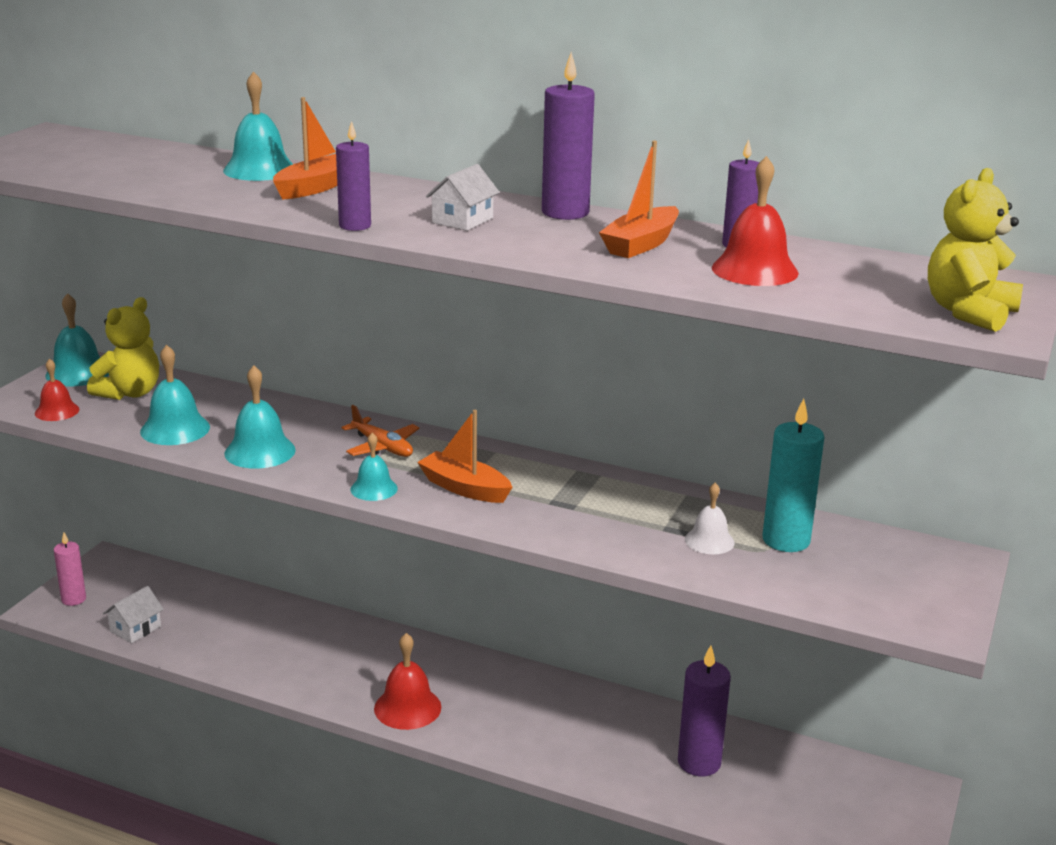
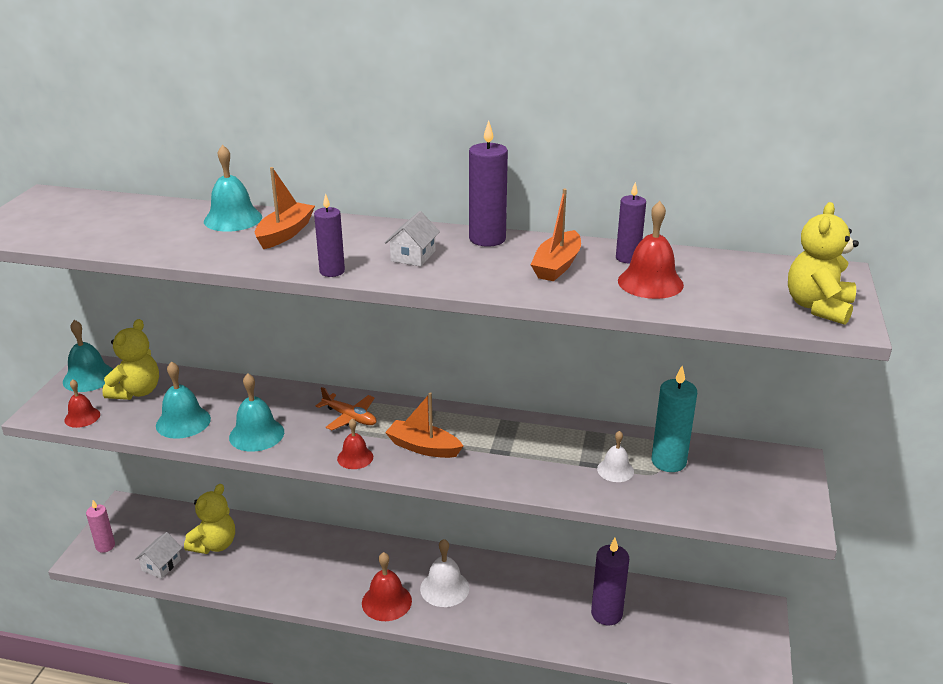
camera: 10 degrees left, 5 degrees up
(207, 615) = (214, 545): none -> yellow teddy bear
(374, 489) = (355, 457): turquoise bell -> red bell
(488, 703) = (444, 588): none -> white bell

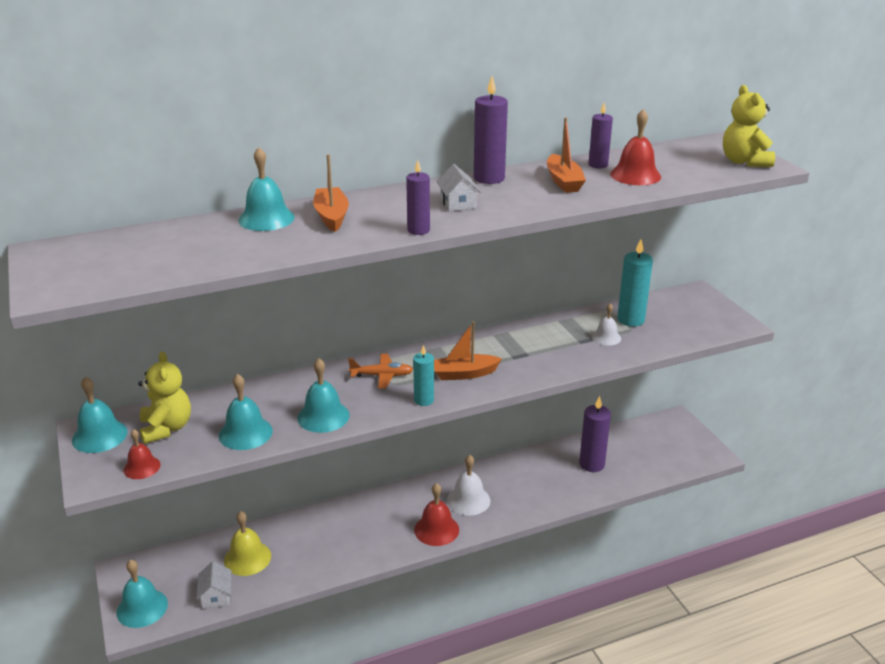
camera: 35 degrees left, 0 degrees up
(105, 546) = (142, 608): pink candle -> turquoise bell
(214, 545) = (247, 558): yellow teddy bear -> yellow bell
(355, 457) = (424, 400): red bell -> turquoise candle

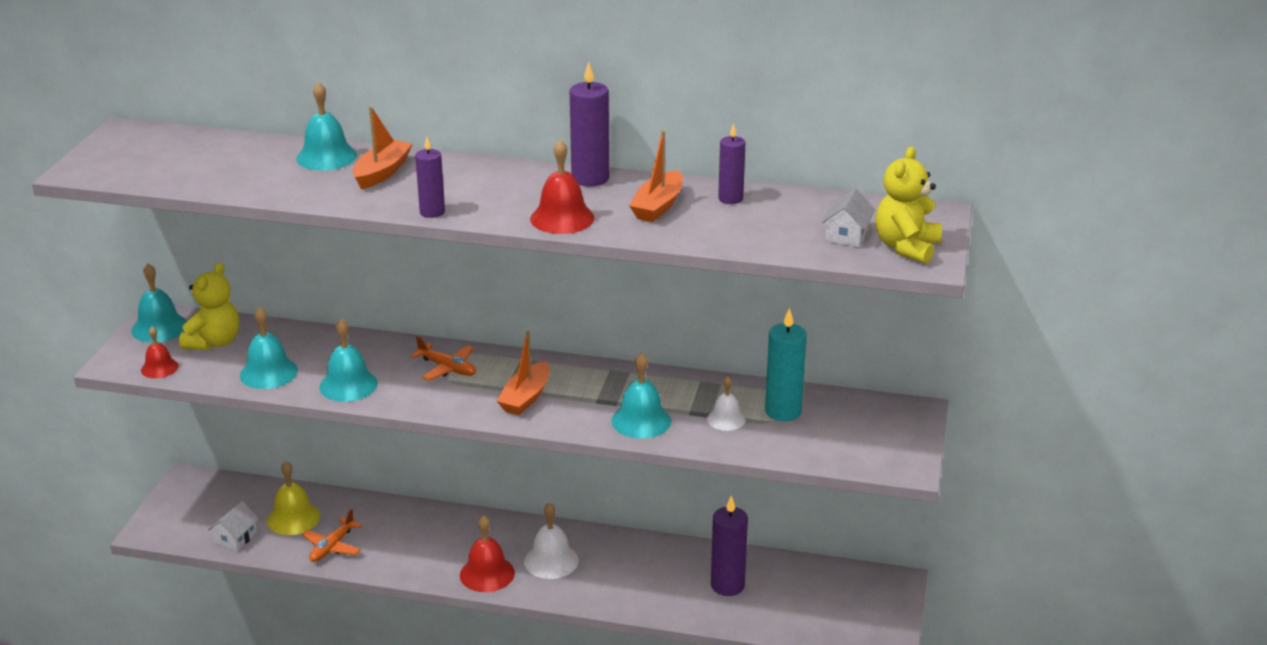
camera: 35 degrees right, 0 degrees up
(142, 608) = (171, 519): turquoise bell -> turquoise bell (641, 421)
(302, 565) = (332, 547): none -> orange plane
(424, 400) = (454, 407): turquoise candle -> none
(458, 203) = (513, 196): white house -> white house (847, 235)
(464, 374) = (526, 397): orange boat -> orange boat turned 90 degrees counterclockwise
(635, 175) = (748, 223): red bell -> red bell (562, 218)

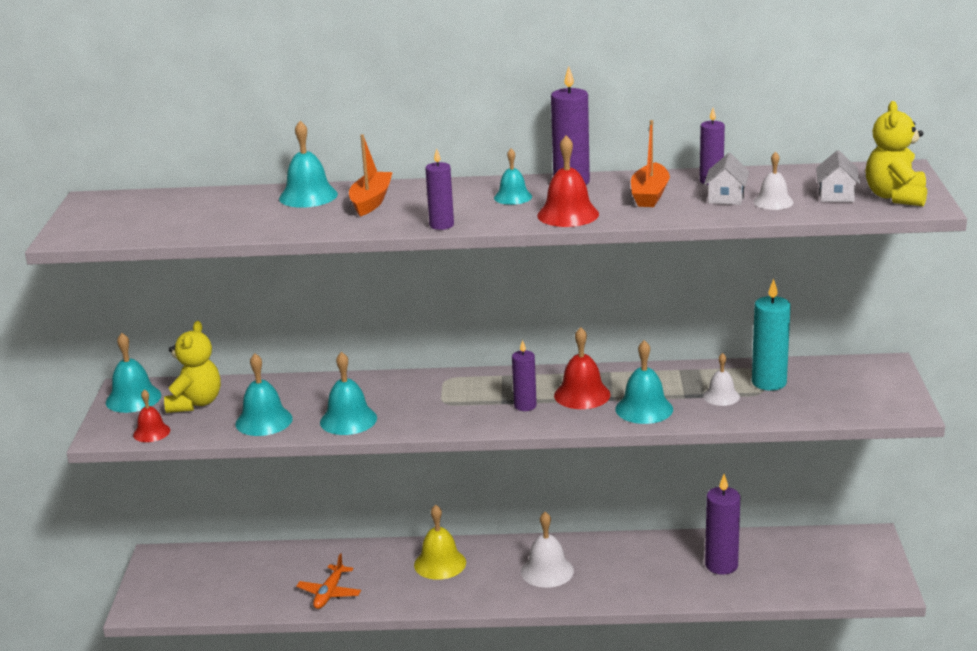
camera: 10 degrees left, 5 degrees down
(235, 538) = (229, 601): white house -> white house (726, 197)
(293, 518) = (279, 574): yellow bell -> yellow bell (440, 563)
(447, 368) = (437, 392): orange plane -> none
(487, 574) = (491, 592): red bell -> red bell (582, 395)
(521, 188) = (513, 197): none -> turquoise bell
(526, 397) = (525, 406): orange boat -> purple candle
(776, 234) = (773, 202): none -> white bell

